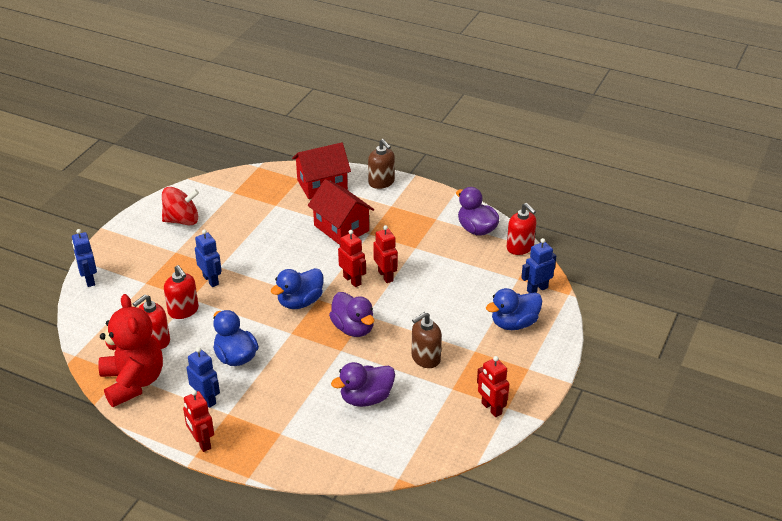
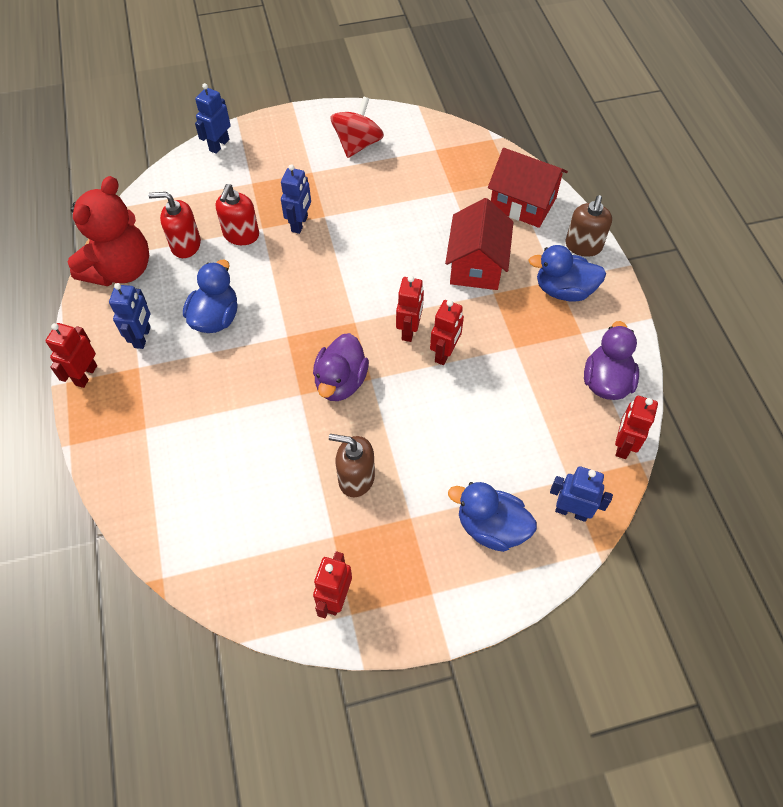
camera: 50 degrees right, 20 degrees up
(182, 220) = (357, 144): red spinning top -> red spinning top turned 105 degrees counterclockwise
(300, 302) = (336, 311): blue duck -> blue duck (563, 290)
(366, 398) = (251, 466): purple duck -> none
(520, 247) = (623, 445): red soap dispenser -> red robot

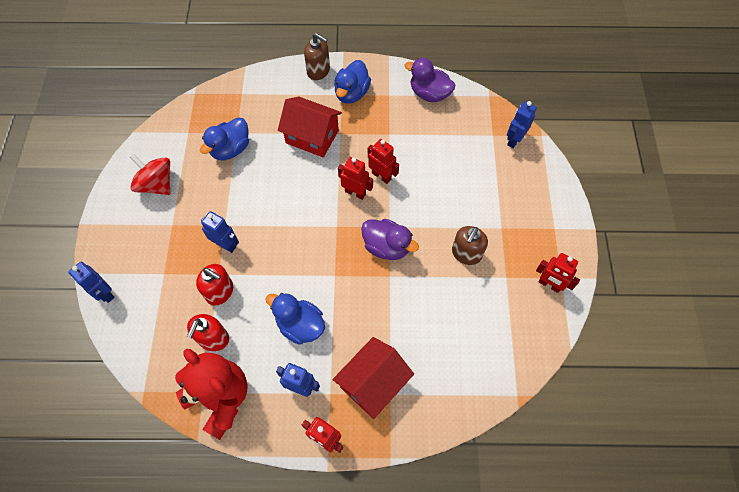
camera: 75 degrees left, 5 degrees up
(491, 527) = (516, 185): blue duck -> blue duck (230, 149)
(523, 203) = (266, 93): red house -> red house (373, 383)
(623, 445) = (476, 100): red robot -> none

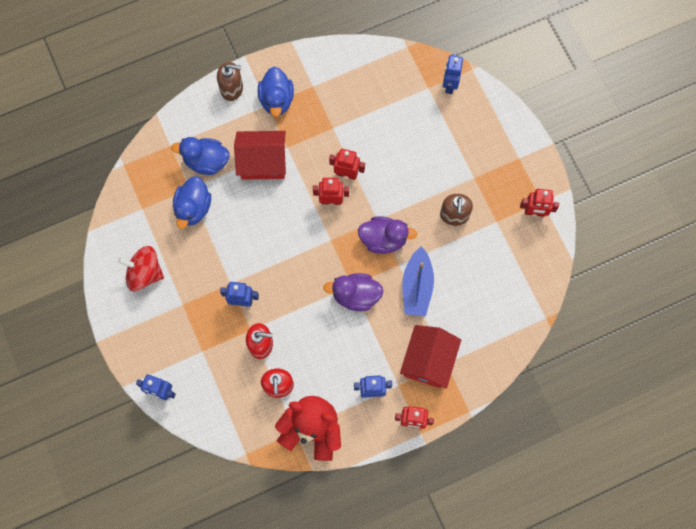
camera: 25 degrees left, 10 degrees up
(300, 325) = (345, 341): blue duck -> blue duck (206, 161)
(397, 304) = (417, 287): none -> blue boat
(429, 94) = (350, 68): purple duck -> purple duck (355, 295)

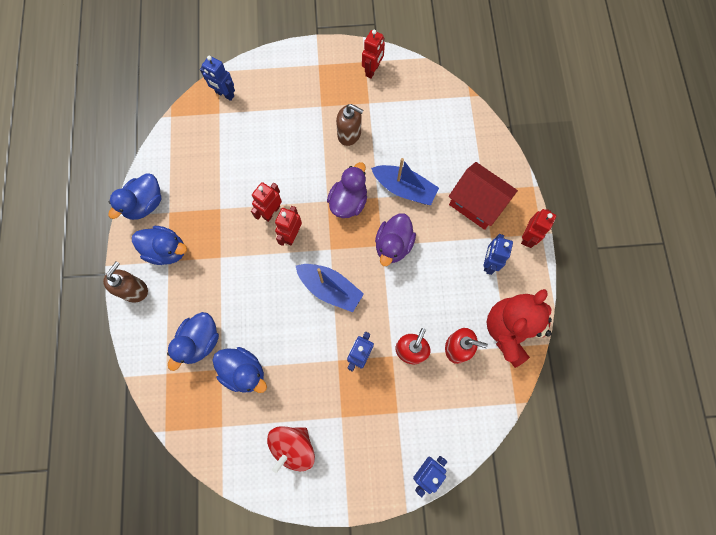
camera: 70 degrees left, 0 degrees up
(263, 162) = (225, 285): red house -> none
(293, 253) = (330, 289): none -> blue boat
(312, 63) = (145, 204): none -> blue duck

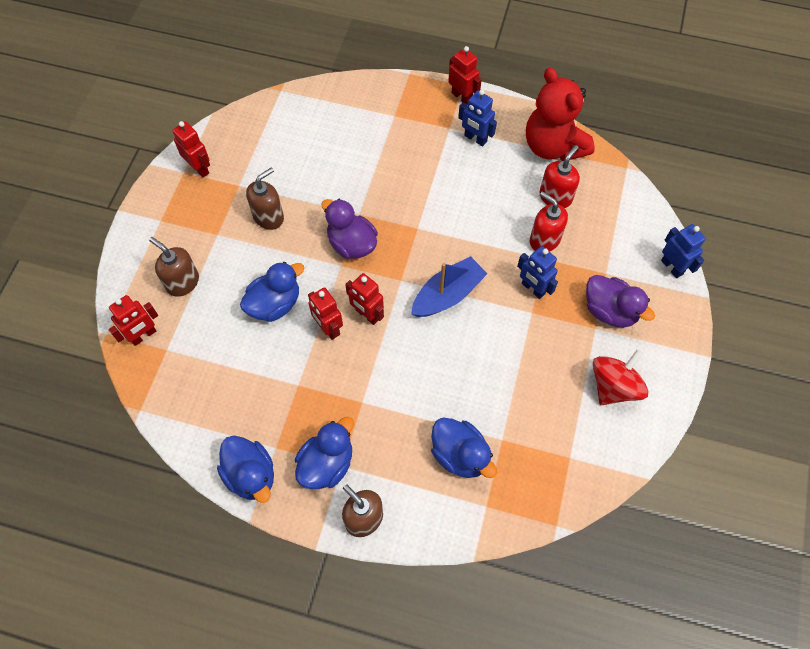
camera: 70 degrees left, 10 degrees down
(224, 94) = (143, 335): blue robot -> red robot
(244, 371) = (513, 415): blue duck -> blue duck (275, 304)
(274, 100) = (182, 282): none -> brown soap dispenser
(293, 446) = (614, 386): red spinning top -> red spinning top turned 105 degrees counterclockwise
(393, 245) = (421, 217): purple duck -> purple duck (610, 311)
(404, 189) = (361, 185): blue boat -> none
(476, 203) = (407, 127): red house -> none

